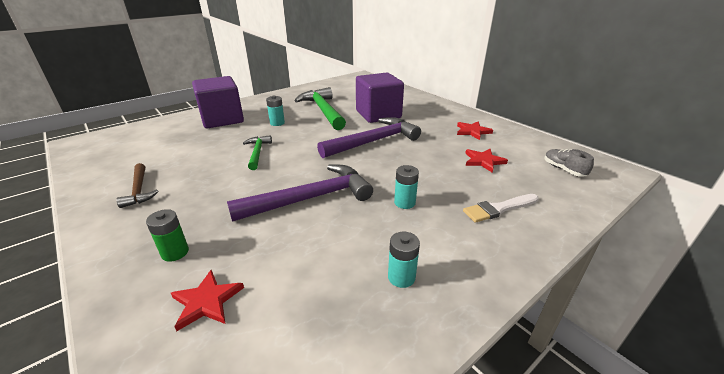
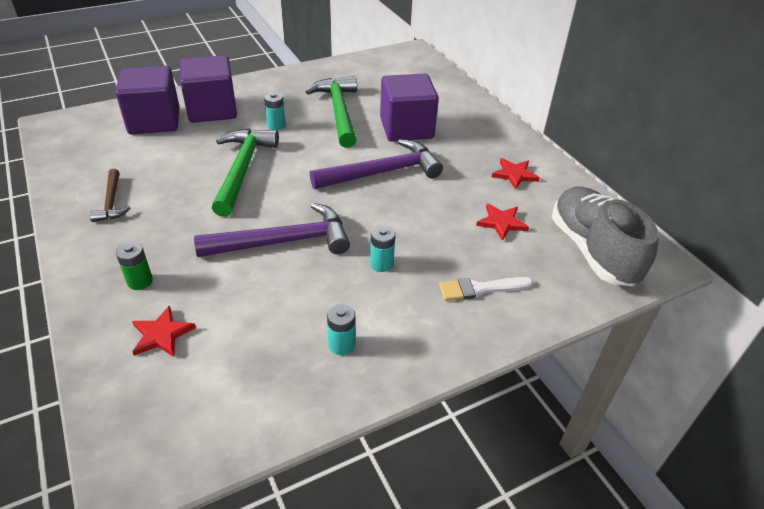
camera: 10 degrees right, 10 degrees up
(174, 131) = (154, 121): none -> purple cube
(257, 153) = (242, 169): green hammer -> green hammer, size x1.85
(563, 169) = (592, 250): grey shoe -> grey shoe, size x2.31

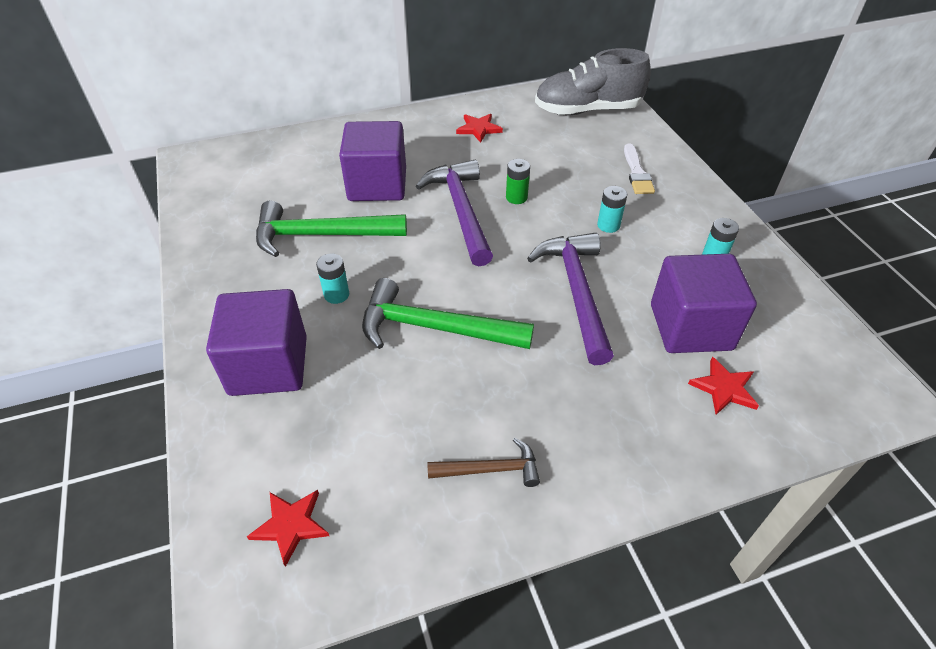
camera: 80 degrees left, 5 degrees up
(140, 281) = (647, 416): green battery -> green battery (516, 197)
(154, 121) = (278, 439): purple cube -> purple cube (690, 327)
(501, 222) = (550, 148): red star -> red star (290, 525)

